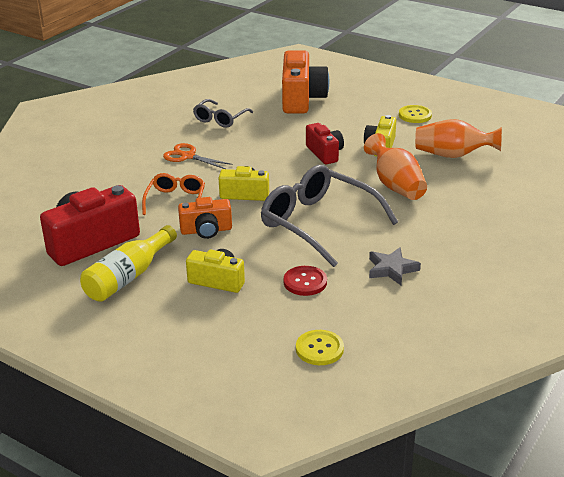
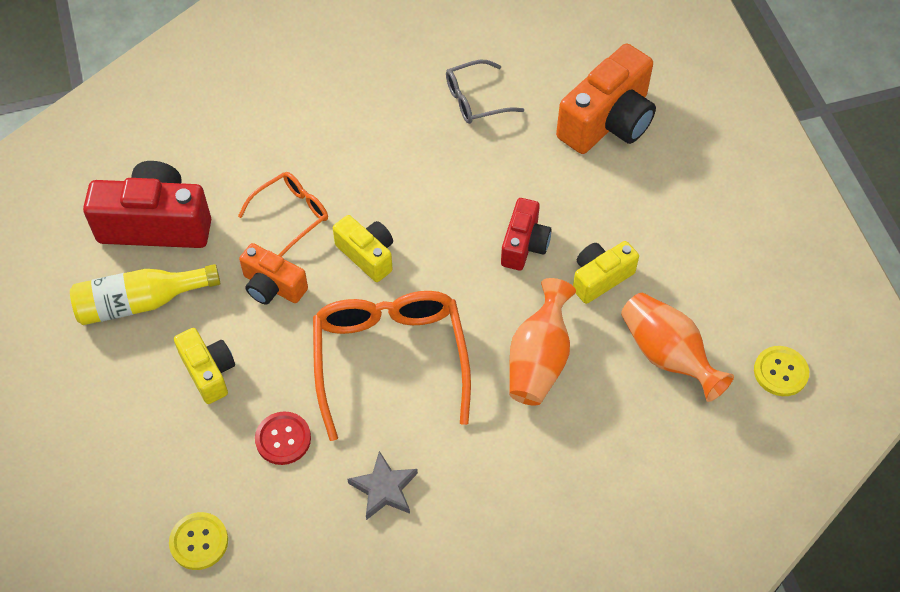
camera: 40 degrees right, 25 degrees up
(188, 156) = (375, 146): orange scissors -> none
(318, 223) = (390, 359): grey glasses -> orange glasses
(415, 115) = (710, 247): yellow button -> yellow button (780, 372)

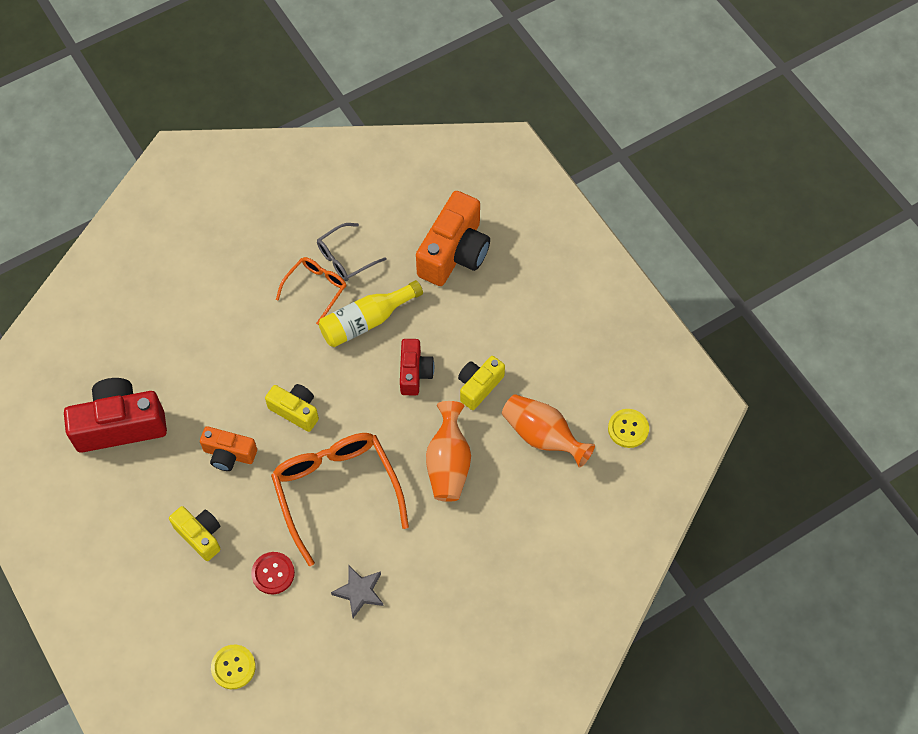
camera: 15 degrees left, 5 degrees up
(141, 302) = (129, 493): yellow bottle -> yellow bottle (366, 321)
(291, 215) = (226, 391): orange glasses -> orange glasses (316, 289)

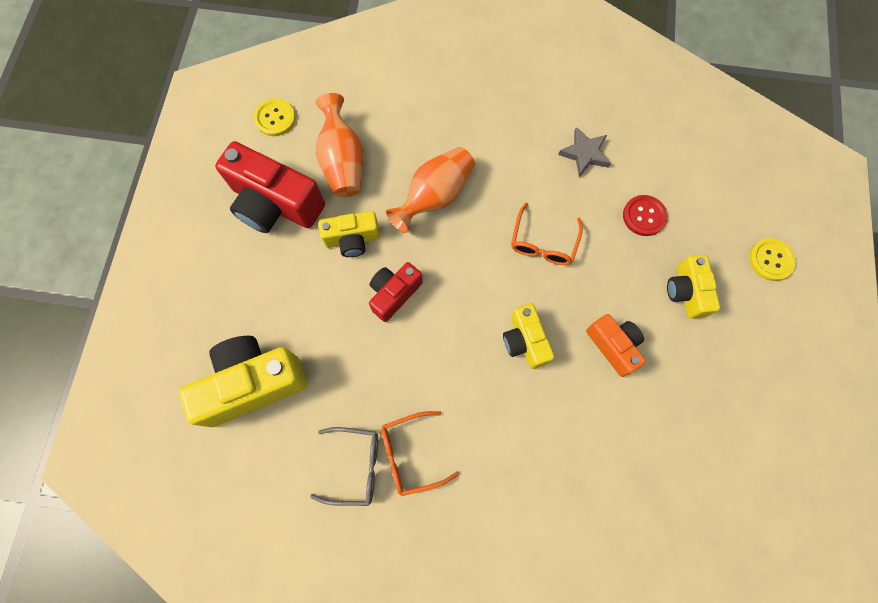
camera: 140 degrees left, 10 degrees up
(120, 425) = (700, 457): red camera -> red camera (275, 204)
(233, 667) = (722, 170): yellow button -> yellow button (770, 260)
(336, 491) = (543, 243): orange glasses -> orange glasses, size x0.54
(366, 321) = (392, 379): yellow bottle -> none
(454, 253) = (253, 384): orange camera -> yellow camera

